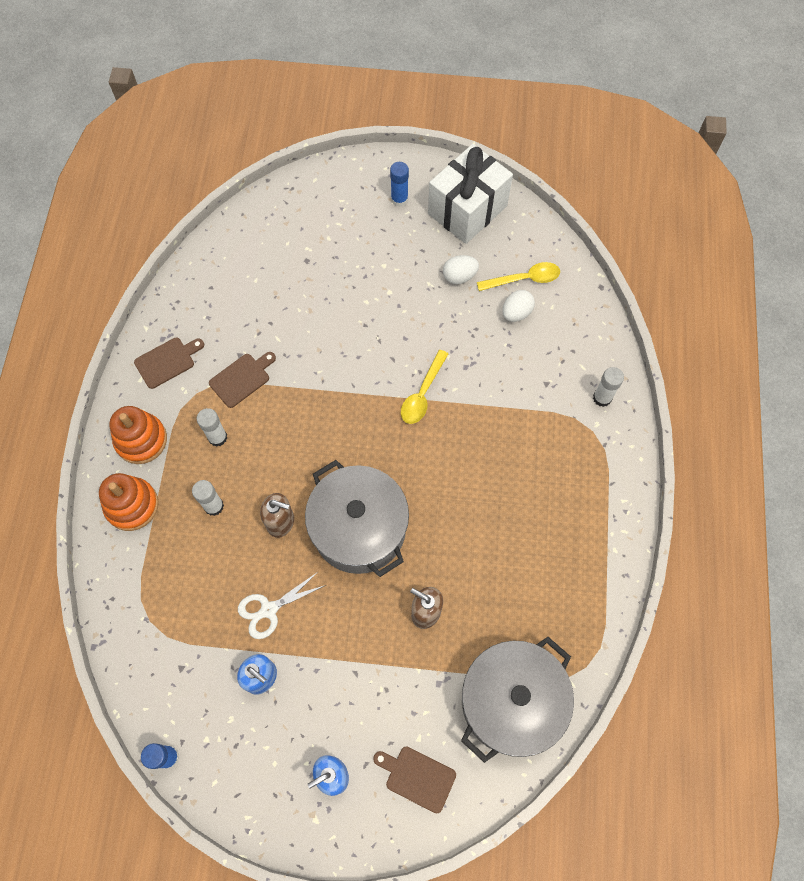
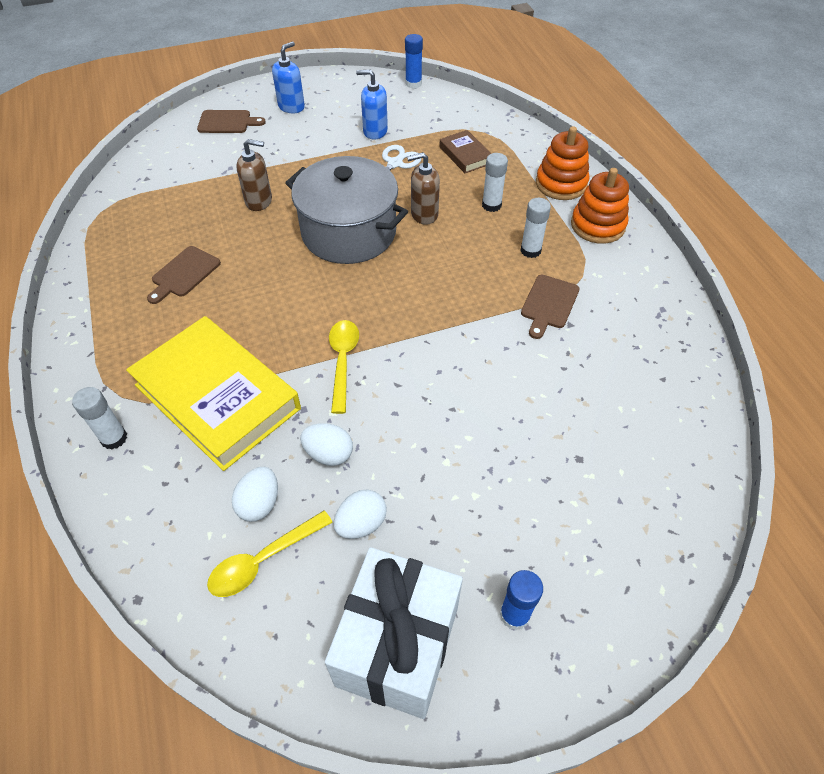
camera: 155 degrees right, 15 degrees down
(167, 361) = (636, 291): brown cutting board -> brown cutting board (184, 273)
(192, 590) = (465, 155): none -> brown book
(461, 327) = (329, 454): none -> white egg
(511, 701) = (164, 175): grey pot -> none
(523, 402) = (217, 397): none -> yellow book

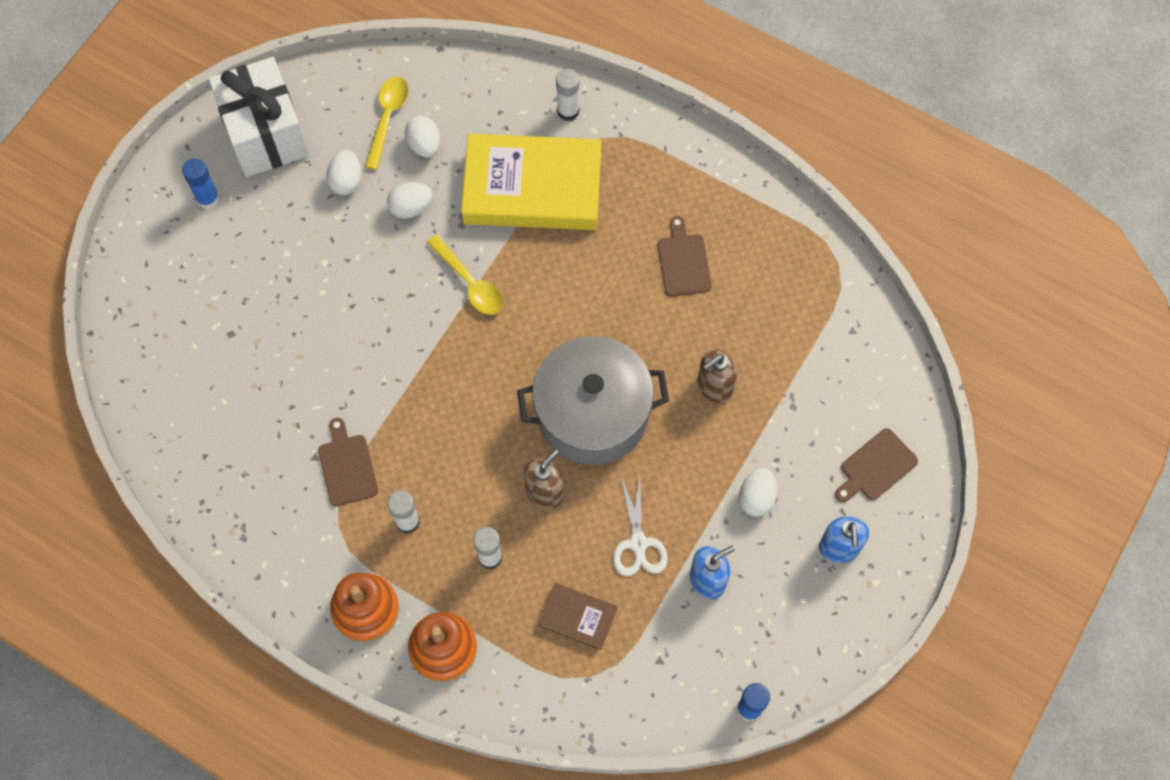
camera: 140 degrees right, 15 degrees up
(305, 145) = (756, 498): none -> white egg

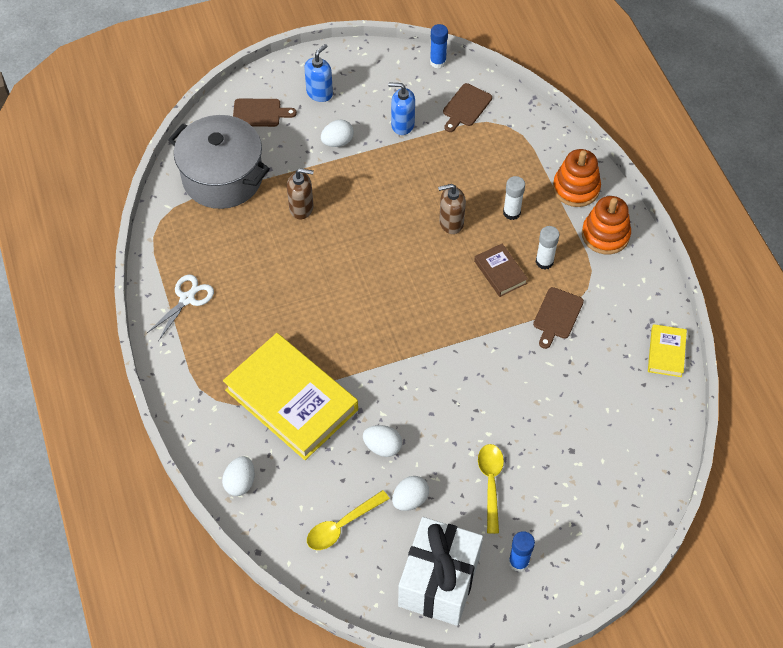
camera: 140 degrees left, 10 degrees down
(203, 510) = (666, 353): none -> yellow book
(424, 145) = (334, 485): white egg -> white egg (240, 482)
(470, 283) = (388, 369): yellow spoon -> yellow spoon (490, 483)
(568, 111) = (217, 434): white glue stick -> none
(577, 617) = (488, 154): brown book -> brown book (500, 272)
(592, 414) = (385, 242): grey pot -> grey pot (223, 177)
(638, 543) = (423, 164): white scissors -> white scissors (187, 299)
(683, 262) = (246, 285): brown cutting board -> brown cutting board (466, 107)

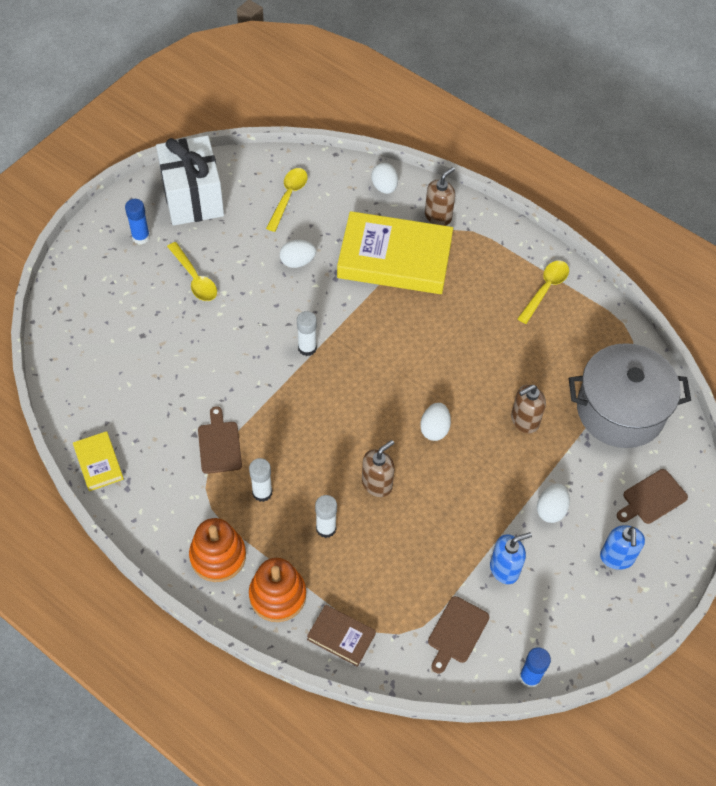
camera: 145 degrees right, 0 degrees up
(187, 299) = (545, 289): white scissors -> yellow spoon
(216, 421) = (438, 216): none -> brown soap dispenser
(410, 499) = (250, 237): white egg -> white egg (434, 429)
(431, 358) = (307, 348): none -> white glue stick
(466, 107) = (456, 632): brown cutting board -> brown cutting board turned 150 degrees counterclockwise
(500, 272) = (297, 458): brown book -> brown book (341, 637)

